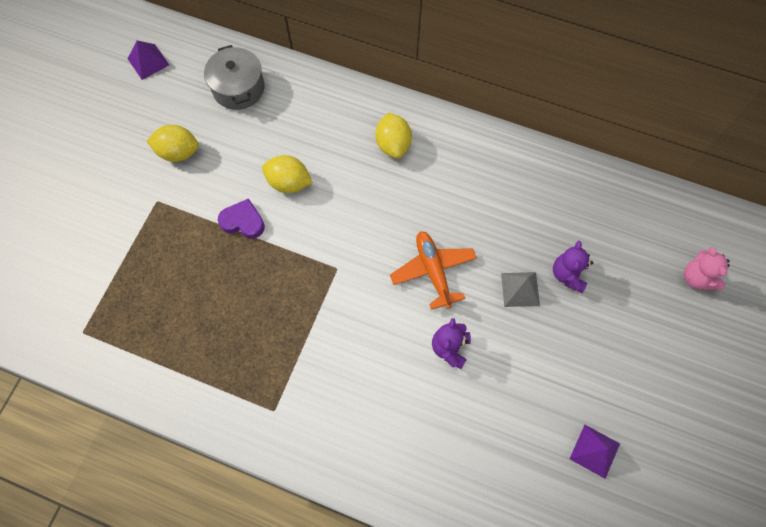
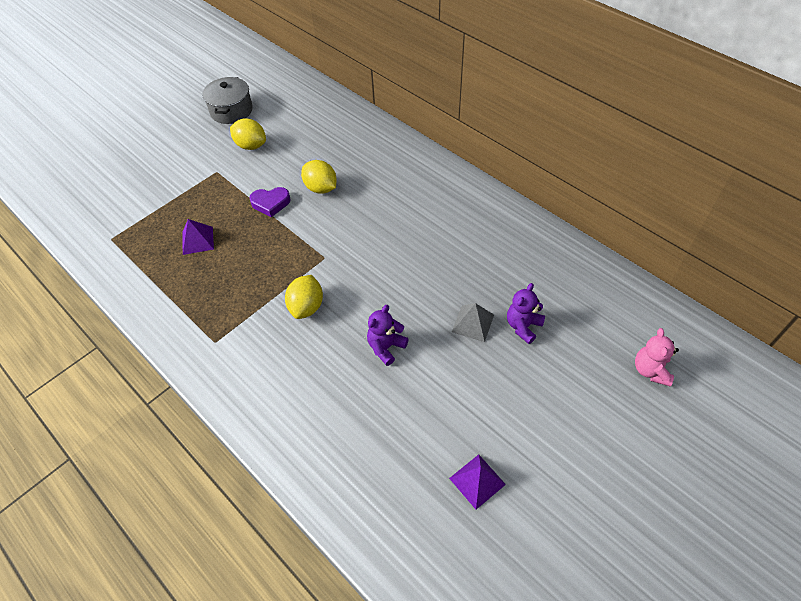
camera: 25 degrees right, 15 degrees down
(148, 62) = (264, 85): purple pyramid -> purple pyramid (198, 240)
(238, 88) = (319, 118): grey pot -> grey pot (231, 110)
(243, 221) = (271, 203): purple heart -> purple heart turned 135 degrees clockwise
(393, 144) = (418, 186): yellow lemon -> yellow lemon (306, 307)
(433, 271) = (403, 285): orange plane -> none

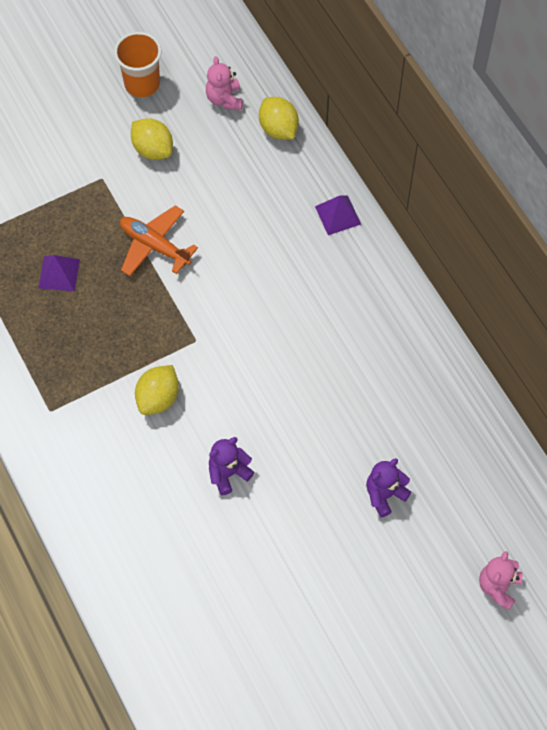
camera: 15 degrees right, 10 degrees up
(231, 110) = (142, 84): grey pot -> orange cup
(271, 203) = (154, 246): purple heart -> orange plane
(295, 106) = (224, 99): none -> pink teddy bear
(321, 188) = (220, 241): yellow lemon -> yellow lemon (278, 129)
(473, 323) = (331, 474): grey pyramid -> none
(477, 481) = (269, 643): purple pyramid -> purple pyramid (337, 215)

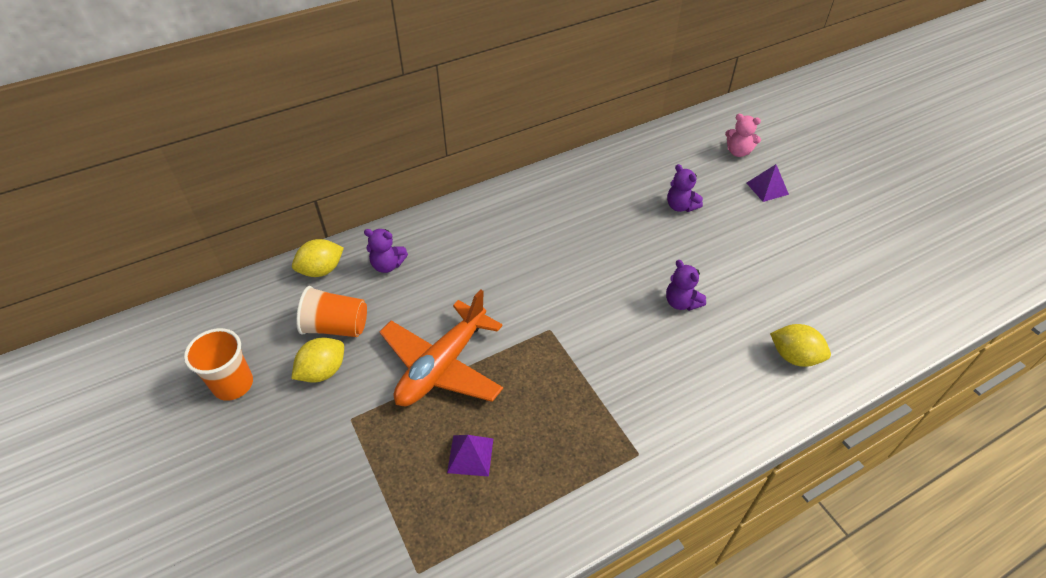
camera: 90 degrees left, 15 degrees down
(154, 246) = (442, 366): orange plane -> orange plane, size x1.51
(158, 398) = (613, 357): yellow lemon -> yellow lemon (794, 356)
(204, 152) = (336, 327): none -> orange cup
(224, 99) = (275, 311): pink teddy bear -> none
(285, 187) = (387, 265): none -> purple teddy bear
(337, 215) = (422, 230): purple pyramid -> purple pyramid (767, 188)

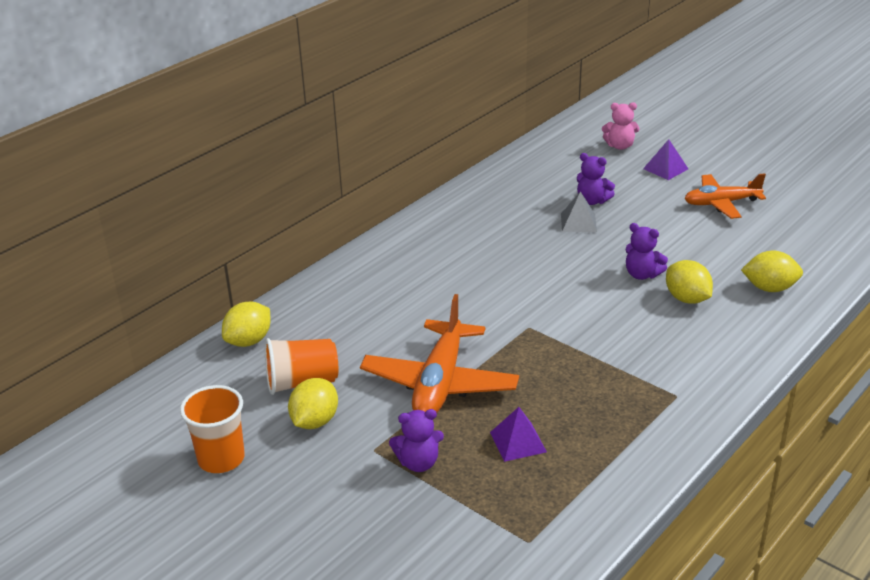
camera: 20 degrees left, 15 degrees down
(387, 265) = (321, 319): purple teddy bear -> purple teddy bear (418, 463)
(655, 226) = (578, 222): none -> grey pyramid
(708, 343) = (687, 299): none -> yellow lemon
(799, 242) = (721, 203): none -> orange plane

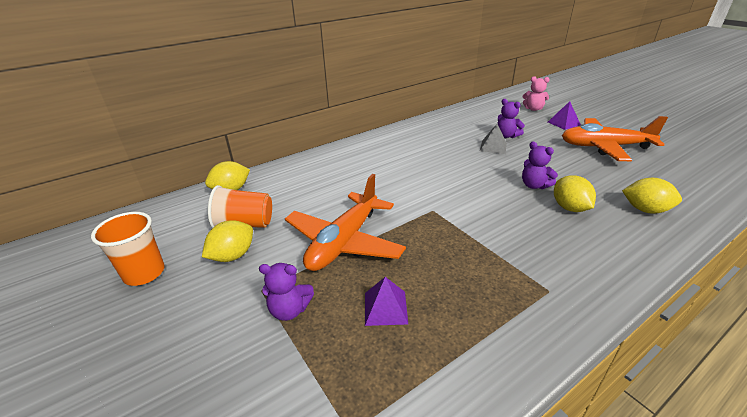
camera: 15 degrees right, 0 degrees up
(721, 203) = (604, 147): orange plane -> orange plane, size x1.51

